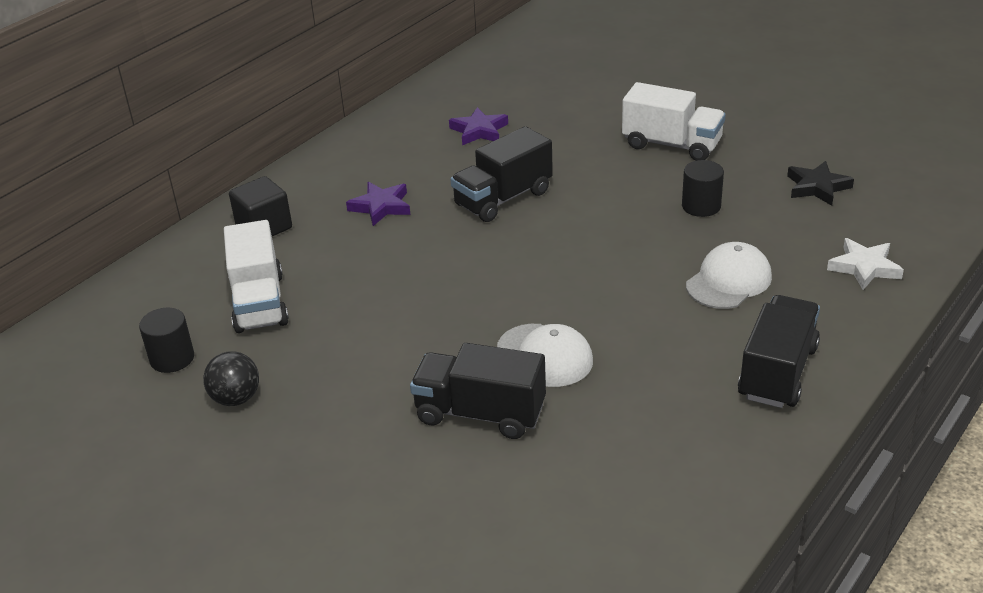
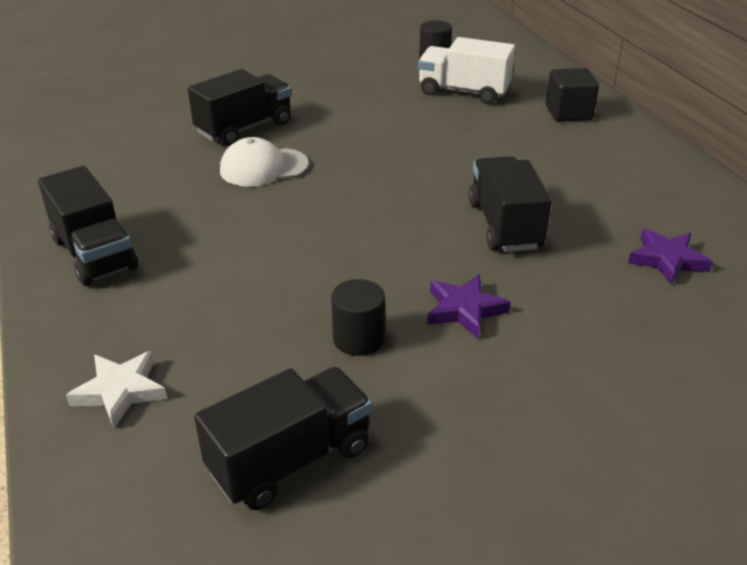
camera: 120 degrees right, 0 degrees up
(236, 398) = (369, 68): black ball -> none
(381, 207) = (552, 164): purple star -> purple star (464, 309)
(671, 145) = (513, 387): white truck -> none
(728, 281) = (224, 290): white cap -> none
(817, 187) = (290, 459): black star -> black truck

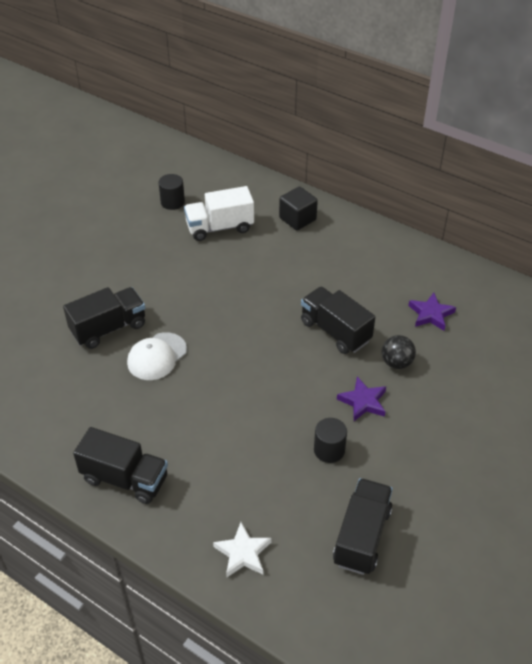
camera: 35 degrees left, 10 degrees up
(244, 128) = (108, 328): black truck -> black truck turned 45 degrees clockwise
(559, 289) = (396, 363): none -> black ball

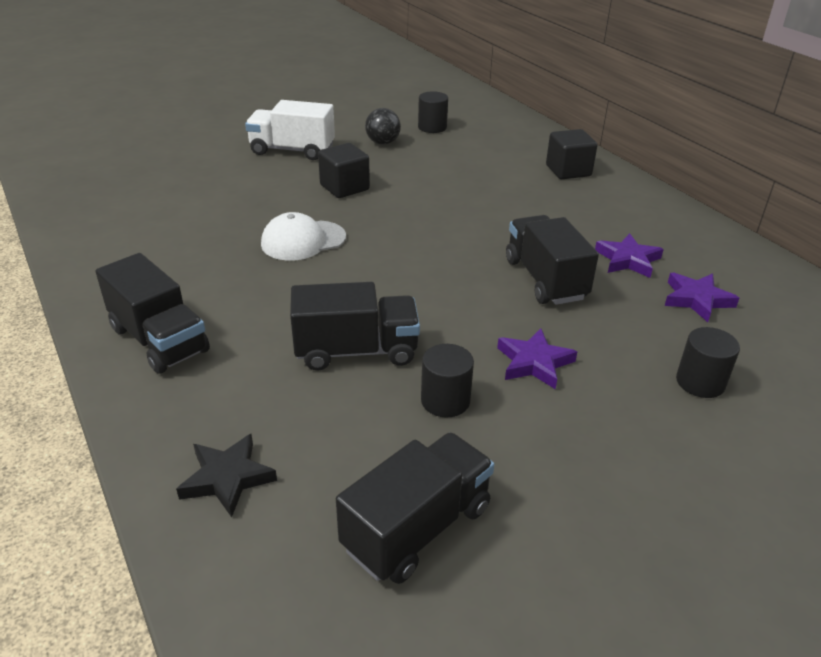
camera: 25 degrees right, 10 degrees down
(108, 328) = (273, 204): black truck -> black truck (356, 351)
(150, 292) = (344, 187): none -> black cube
(220, 227) = (469, 157): white truck -> white truck (292, 150)
(243, 553) = (227, 478): white star -> black star
(376, 294) = (627, 260): none -> purple star
(396, 363) = (612, 335): black ball -> black ball (383, 143)
(458, 379) = (700, 382): none -> black cylinder

